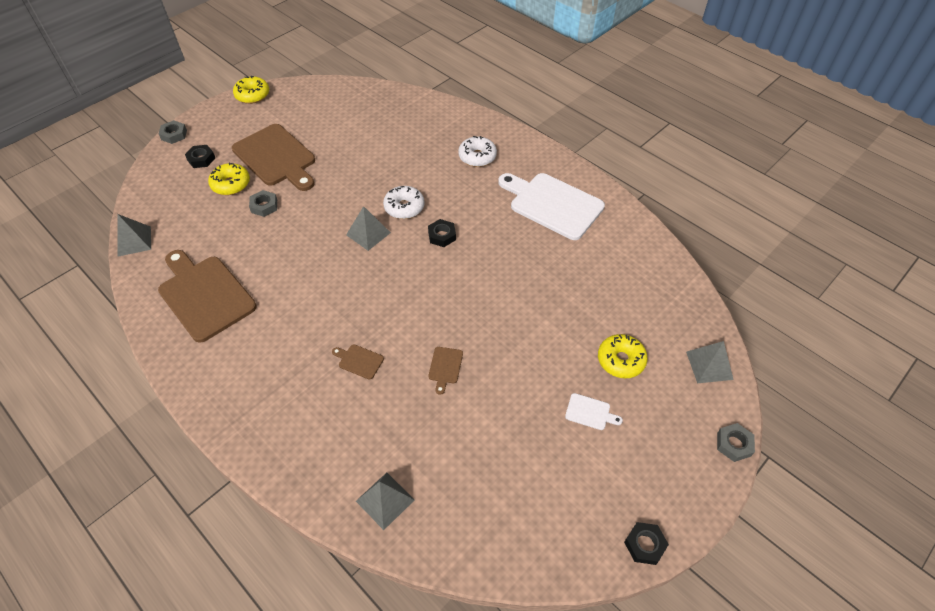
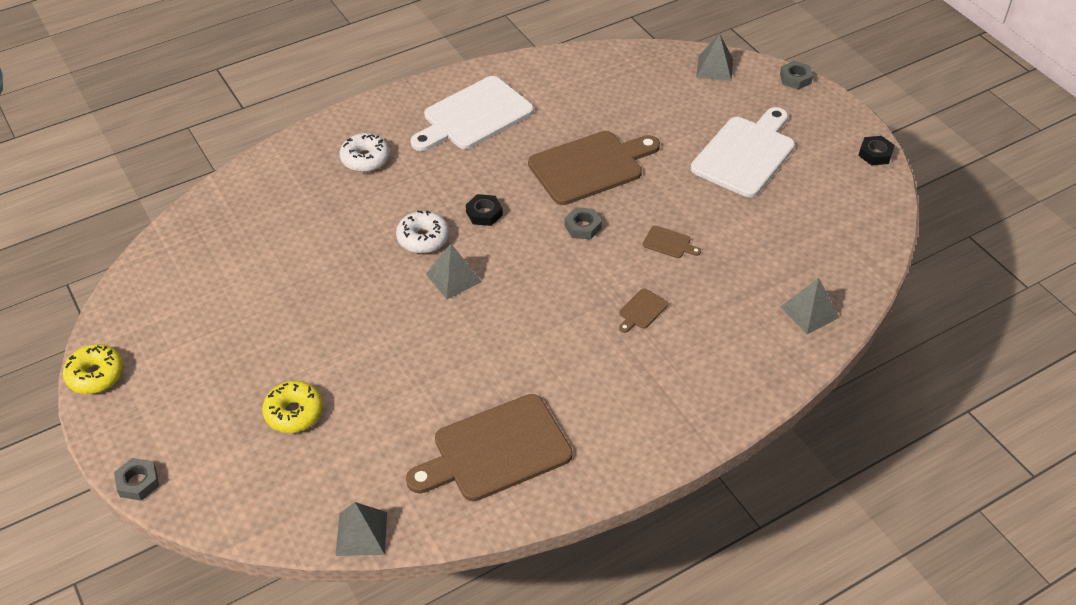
camera: 75 degrees left, 5 degrees down
(201, 159) = (218, 447): black nut -> none
(264, 206) = (357, 377): grey nut -> grey nut (582, 227)
(276, 157) = (262, 356): brown cutting board -> brown cutting board (590, 166)
(590, 412) = (745, 154): white cutting board -> white cutting board, size x2.47
(620, 360) = (694, 120): yellow donut -> none

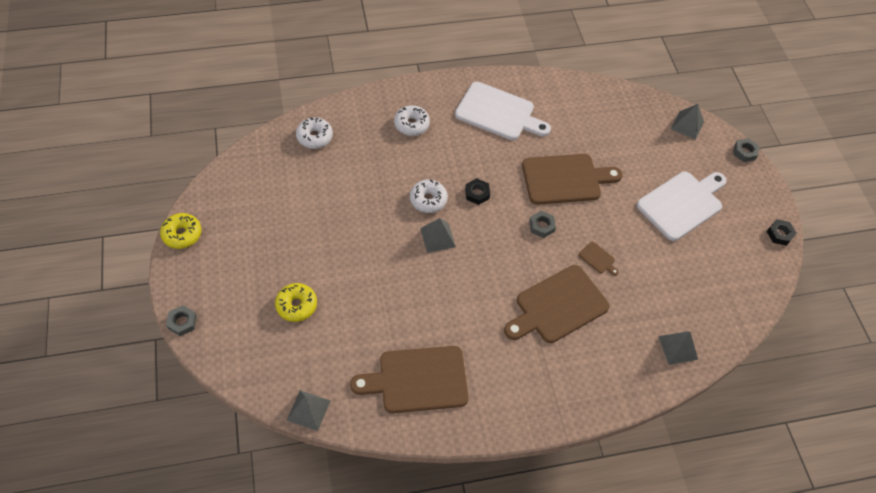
camera: 15 degrees right, 10 degrees up
(239, 208) = (314, 137): none -> white donut
(474, 116) = (498, 113): white cutting board -> white cutting board turned 135 degrees counterclockwise
(642, 310) = (558, 306): brown cutting board -> brown cutting board, size x2.47

